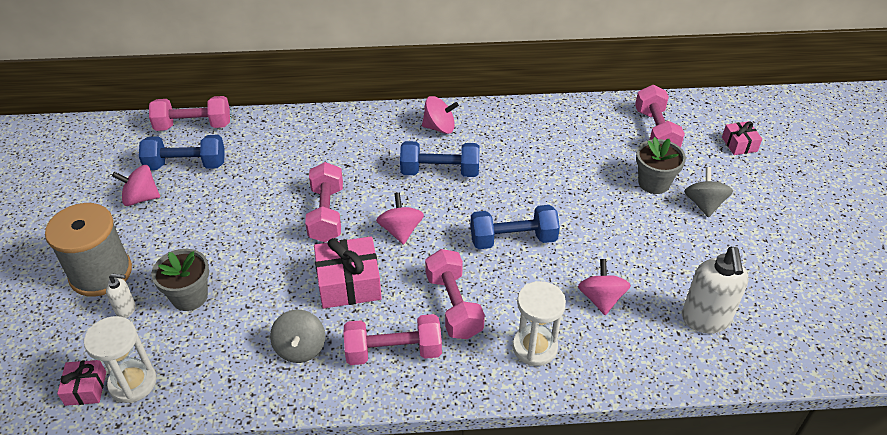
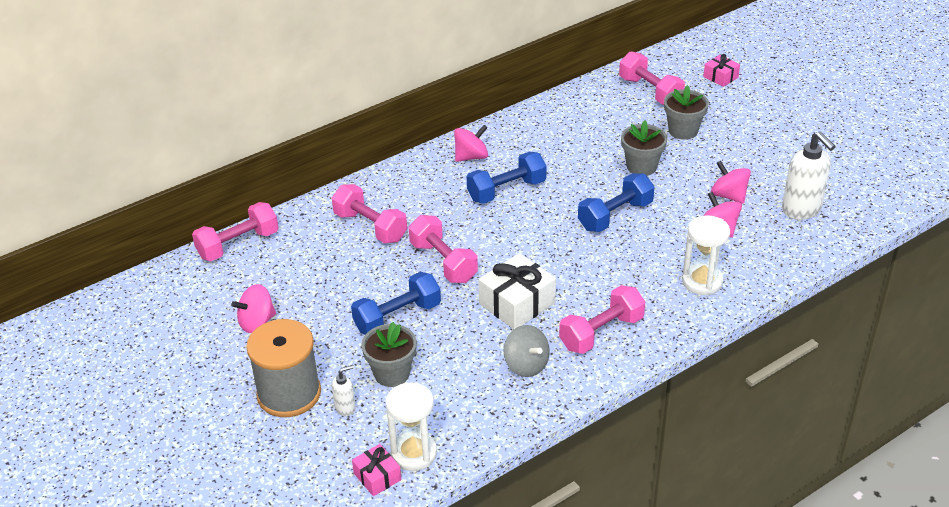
camera: 30 degrees left, 5 degrees down
(186, 165) = (269, 278): blue dumbbell -> blue dumbbell (397, 317)
(349, 283) = (517, 303): pink gift -> white gift
(400, 231) = (519, 248): pink spinning top -> pink spinning top (728, 196)
(453, 305) = (615, 281): pink dumbbell -> pink dumbbell (370, 227)
(581, 201) = (641, 166): none -> grey flower pot
(704, 204) = (733, 131): grey spinning top -> none

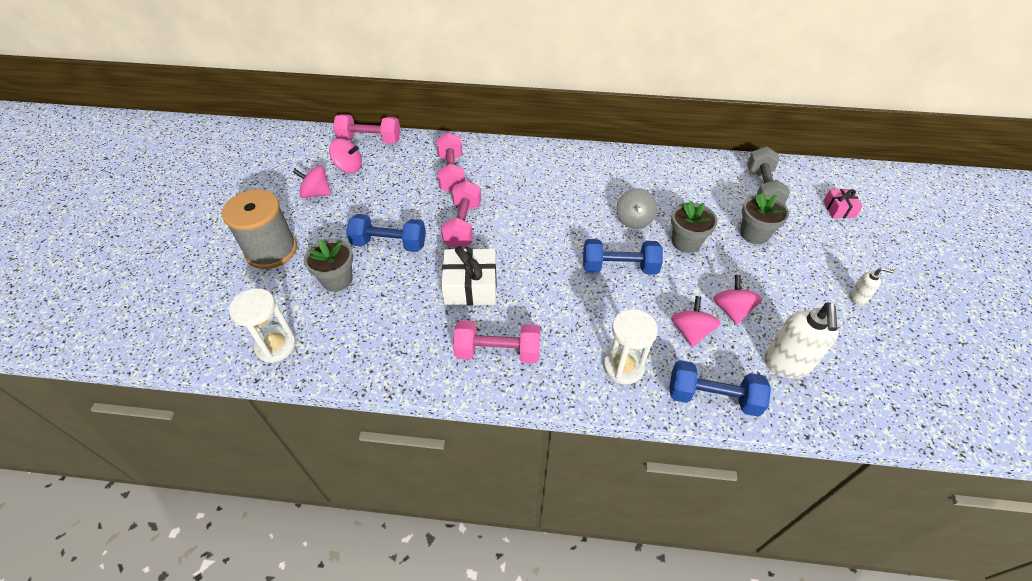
camera: 40 degrees right, 10 degrees up
(345, 408) = (284, 283): white soap dispenser -> white soap dispenser (857, 298)
(377, 476) = (238, 345): pink gift -> none
(471, 157) = (571, 164): pink spinning top -> pink spinning top (349, 167)
(506, 190) = (565, 201): blue dumbbell -> blue dumbbell (712, 397)
(526, 365) = (419, 337): grey spinning top -> grey spinning top (634, 220)
(650, 91) = (762, 189): pink dumbbell -> grey dumbbell

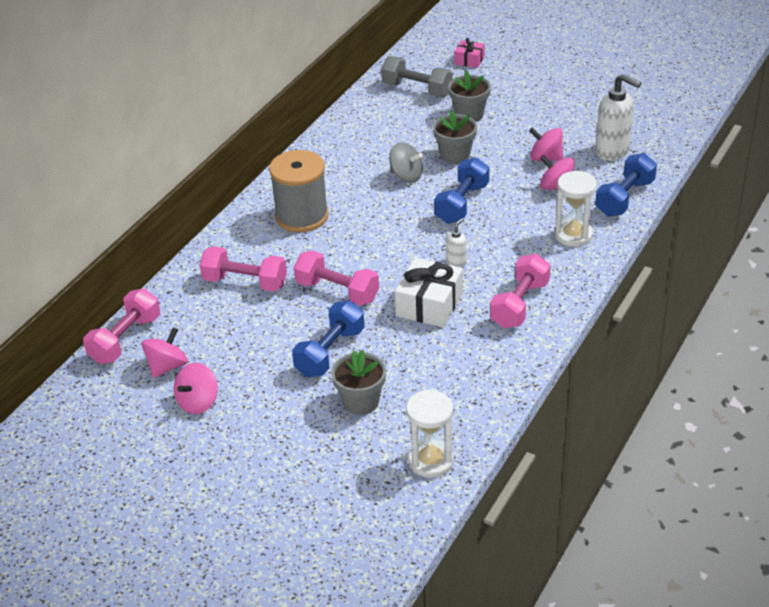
camera: 65 degrees left, 10 degrees down
(271, 250) = (277, 453): grey spool -> grey spool (301, 216)
(857, 298) = (569, 92): white soap dispenser -> white soap dispenser (456, 262)

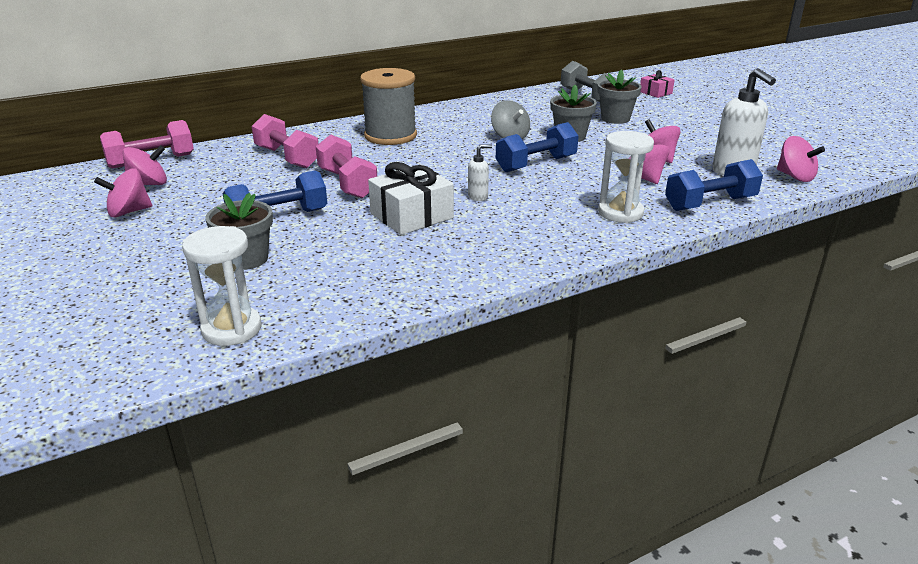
camera: 30 degrees right, 10 degrees down
(519, 304) = (498, 243): pink dumbbell -> none
(659, 141) = (795, 177): none -> pink spinning top

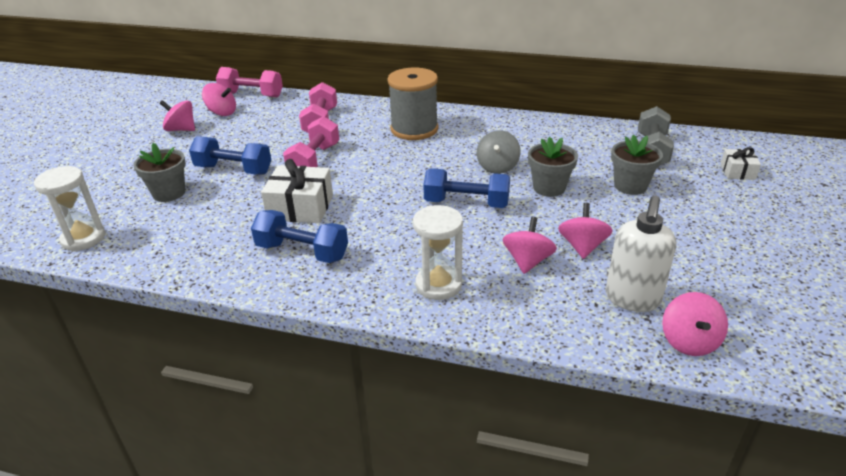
camera: 45 degrees right, 5 degrees up
(478, 197) = (369, 213): white soap dispenser -> none
(655, 93) = (737, 172): pink gift -> white gift
(710, 203) = (533, 320): blue dumbbell -> blue dumbbell (302, 252)

